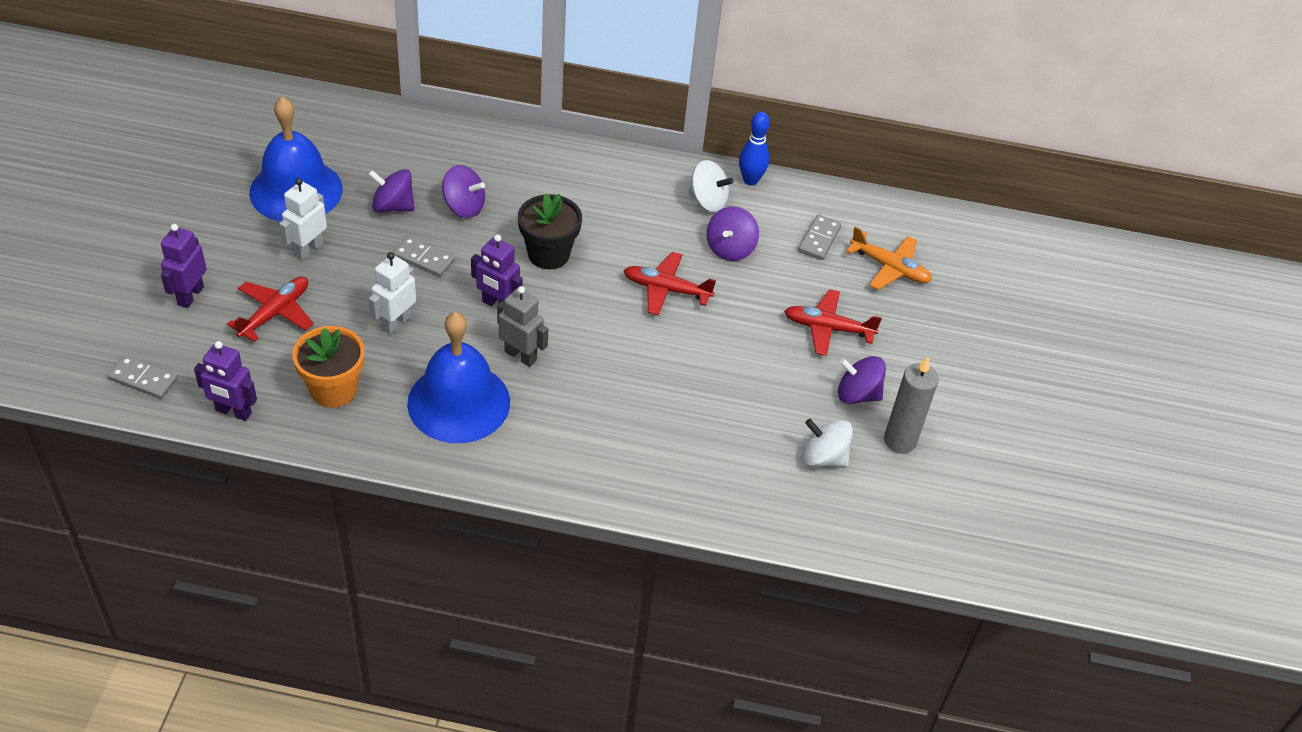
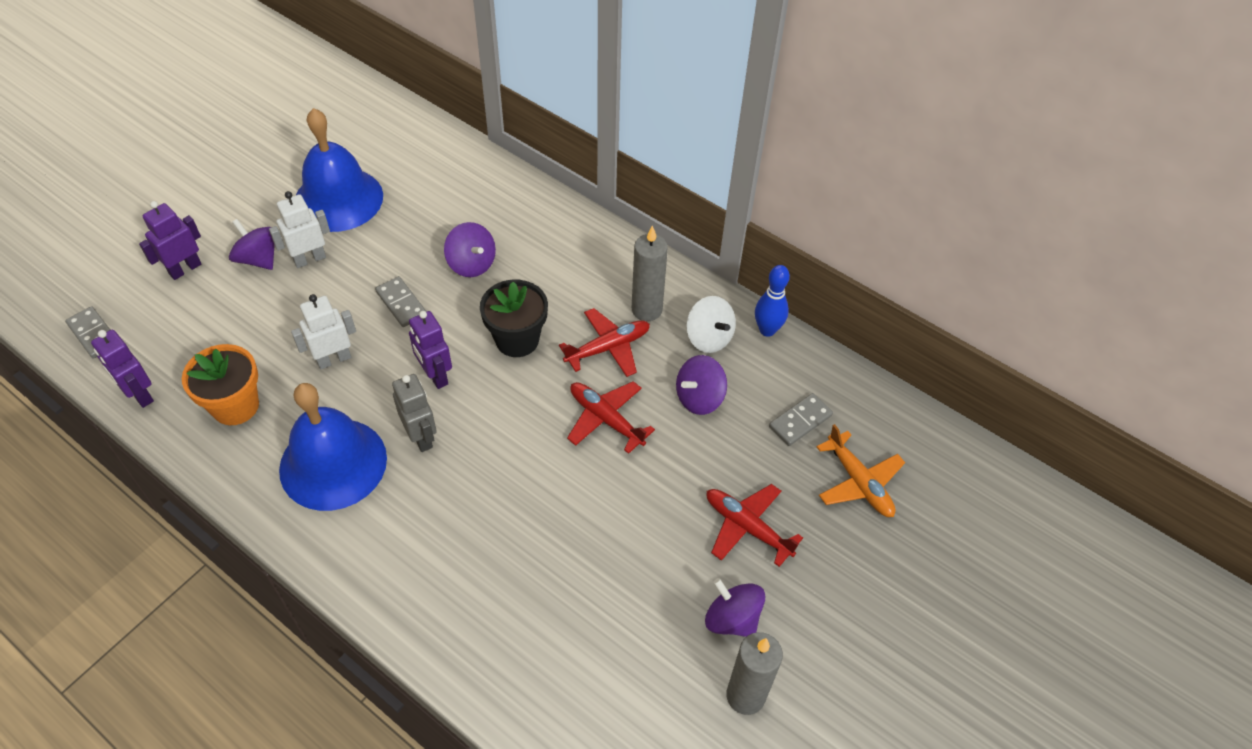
camera: 30 degrees right, 5 degrees up
(275, 313) = (240, 311): red plane -> red plane (608, 348)
(393, 206) = (409, 242): purple spinning top -> purple spinning top (258, 259)
(642, 196) = (646, 310): none -> grey candle
(823, 457) = (648, 679): white spinning top -> none

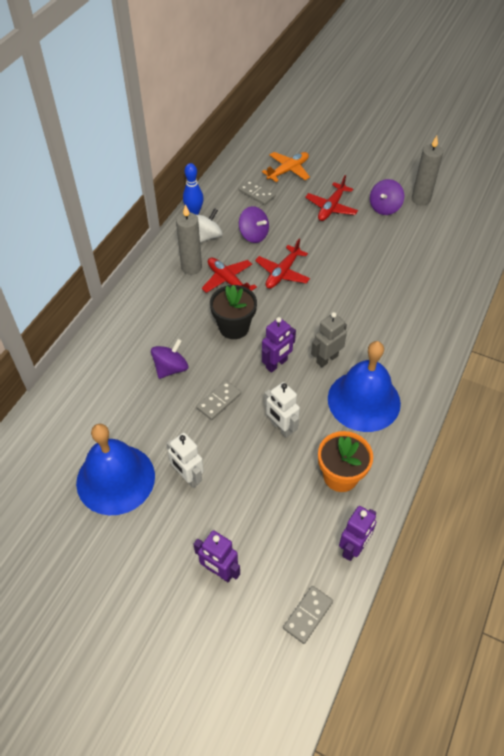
camera: 100 degrees left, 0 degrees up
(258, 259) = (195, 516): purple spinning top -> none

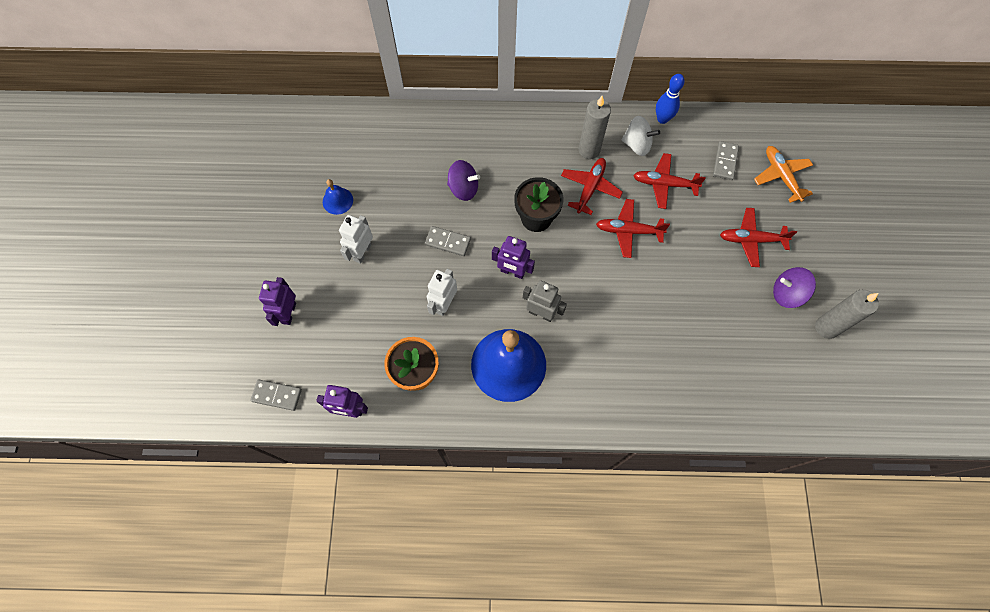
camera: 65 degrees right, 15 degrees up
(115, 479) = (337, 201): blue bell -> blue bell, size x0.45
(253, 235) = (664, 184): purple spinning top -> red plane
(288, 170) = (781, 176): orange plane -> orange plane turned 135 degrees counterclockwise

